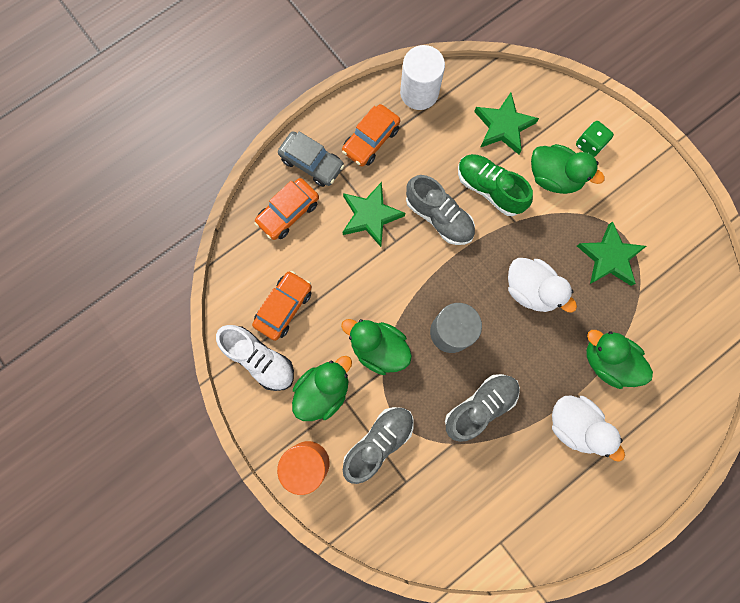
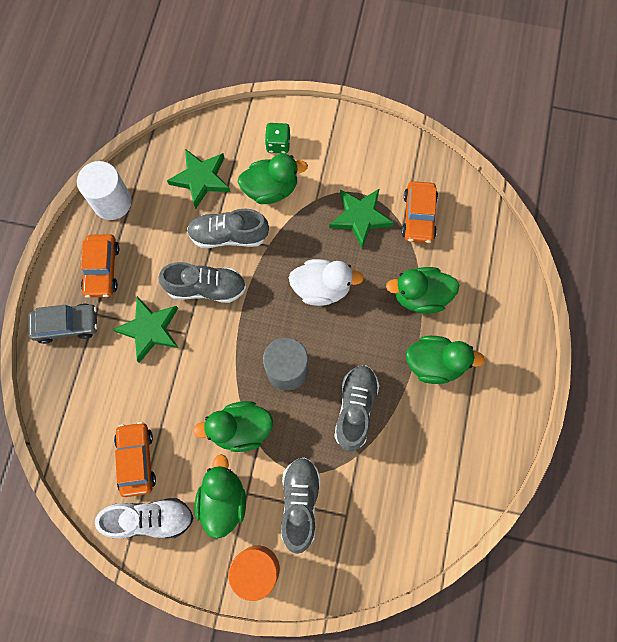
camera: 40 degrees left, 5 degrees down
(288, 212) = (79, 380): orange car -> orange car (418, 216)
(489, 189) = (228, 235): green shoe -> grey shoe
(574, 424) = (434, 364): white duck -> green duck

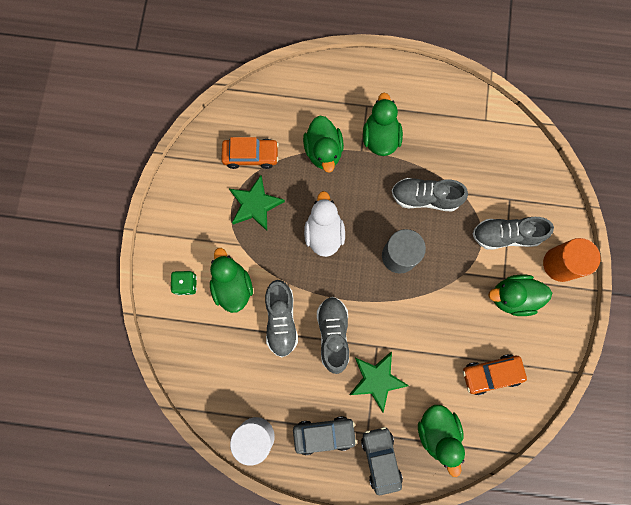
camera: 95 degrees left, 5 degrees up
(102, 269) = (324, 434): orange car -> grey car
(150, 519) = (536, 355): white shoe -> none
(201, 179) = (226, 353): green star -> none
(240, 429) = (453, 289): green duck -> green duck (437, 432)

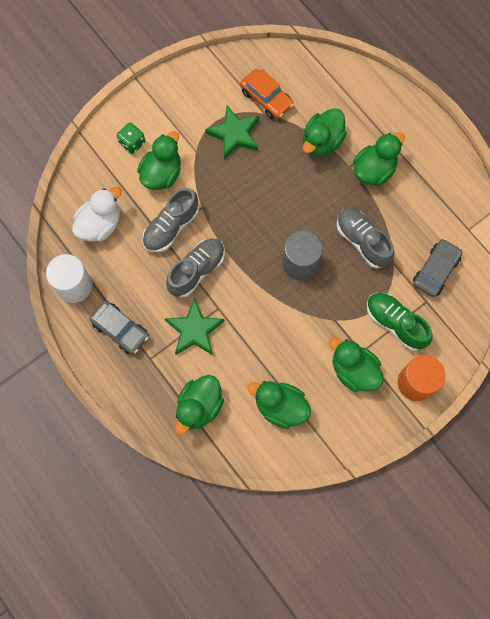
camera: 45 degrees right, 5 degrees down
(324, 233) = (262, 197): white duck -> white duck (100, 224)
(380, 458) = (141, 384): grey car -> grey car (435, 270)
(491, 374) = (280, 406): orange car -> green duck
(505, 235) = (395, 323): grey shoe -> green shoe

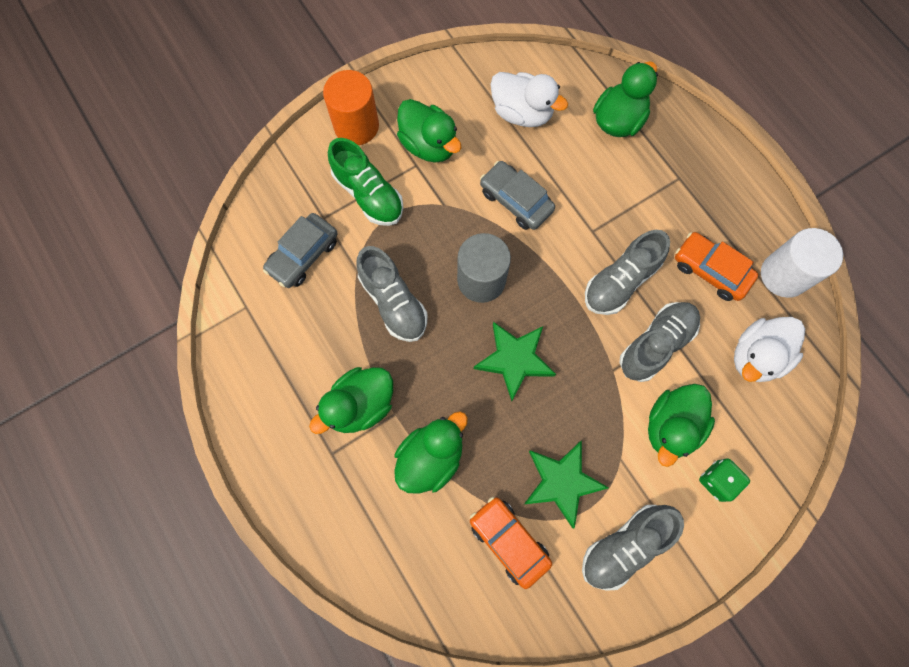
camera: 175 degrees left, 0 degrees up
(120, 330) = (718, 215): grey car -> grey car (516, 200)
(129, 284) = (710, 270): none -> orange car
(193, 101) = (625, 546): none -> grey shoe
(194, 330) = (624, 206): green star -> green star (514, 359)
(280, 406) = (522, 113): green duck -> white duck

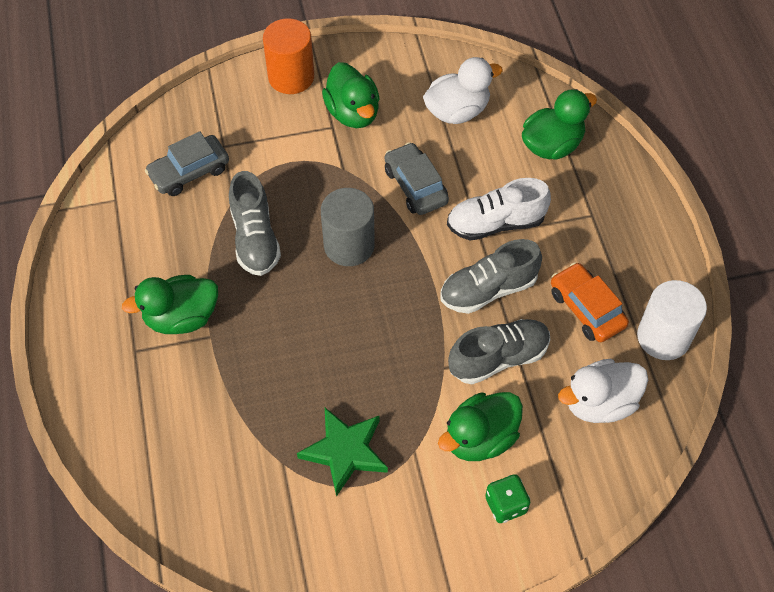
camera: 20 degrees right, 15 degrees down
(368, 194) = (275, 138): green shoe -> none
(431, 457) = (227, 385): green duck -> none
(509, 541) = (268, 486): orange car -> none
(514, 359) = (349, 326): green star -> none
(522, 113) = (457, 111): white duck -> white duck turned 75 degrees counterclockwise
(600, 214) = (495, 223): none -> white shoe
(625, 546) = (382, 532): grey shoe -> none

